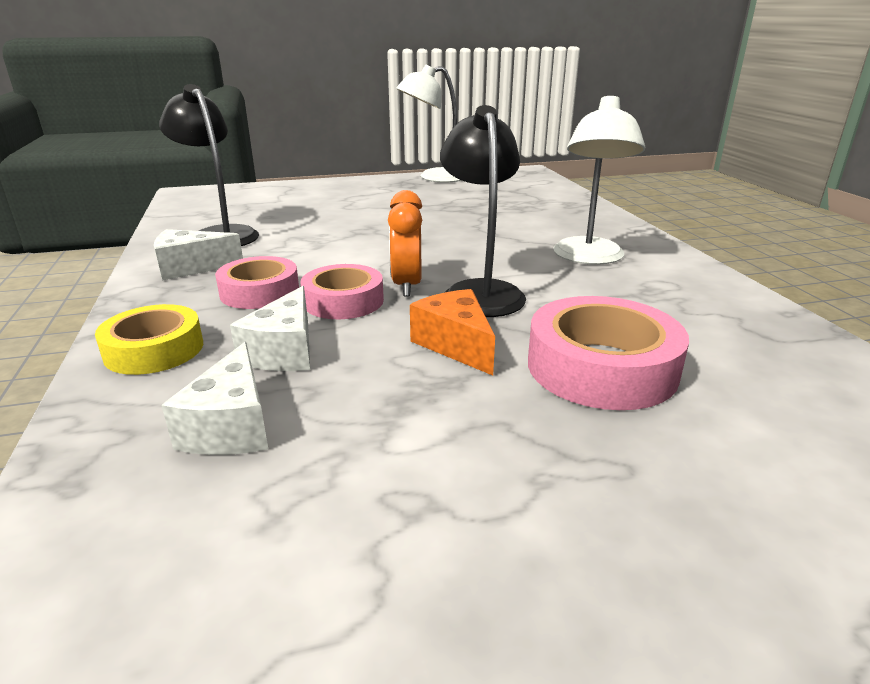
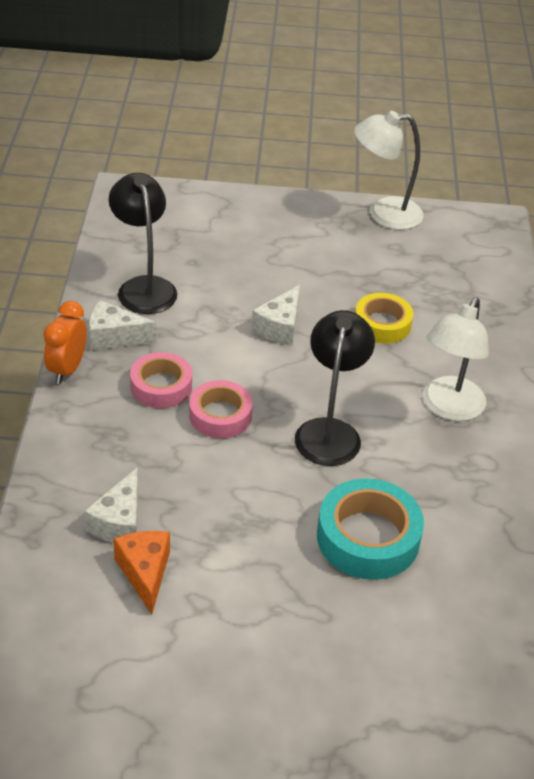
camera: 15 degrees right, 15 degrees up
(154, 350) = (80, 437): yellow tape -> yellow tape (382, 324)
(284, 351) = (164, 462): white cheese -> white cheese (280, 327)
(407, 286) = (275, 408): orange clock -> orange clock (67, 369)
(455, 345) = (281, 488): orange cheese -> orange cheese (145, 573)
(601, 367) = (368, 538): pink tape -> turquoise tape

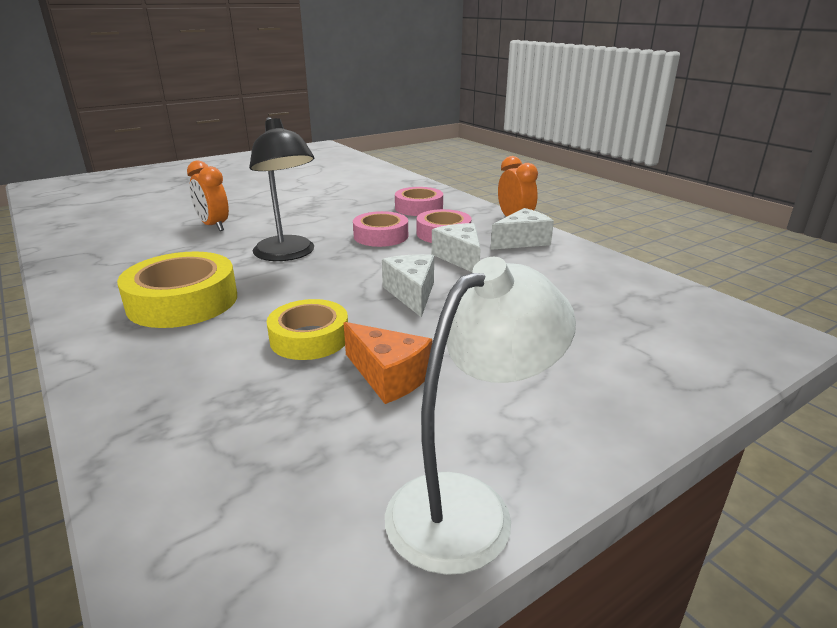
camera: 145 degrees right, 15 degrees down
(119, 450) = (419, 208): none -> pink tape
(119, 522) = (375, 193): white cheese -> white cheese (460, 258)
(144, 287) = (568, 272): black lamp -> none
(145, 573) = (337, 187): orange cheese -> orange cheese (388, 376)
(368, 538) = (213, 226): turquoise tape -> orange clock
(448, 408) = (183, 301): white lamp -> yellow tape

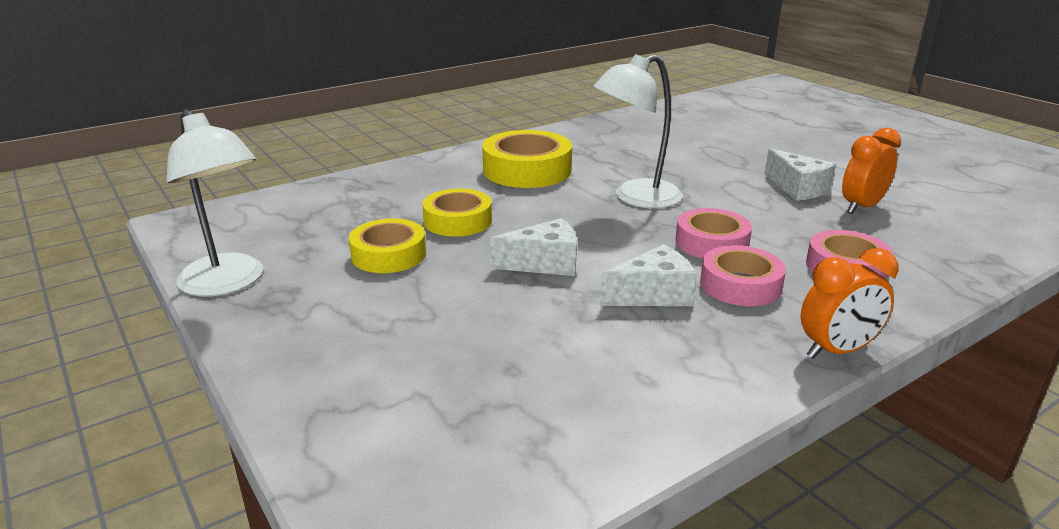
camera: 90 degrees right, 0 degrees up
(213, 226) = (703, 159): orange clock -> orange clock (861, 207)
(287, 254) = (636, 198): black lamp -> white lamp
(388, 376) = (389, 254): orange cheese -> yellow tape
(522, 241) = (737, 349): white cheese -> white cheese (798, 188)

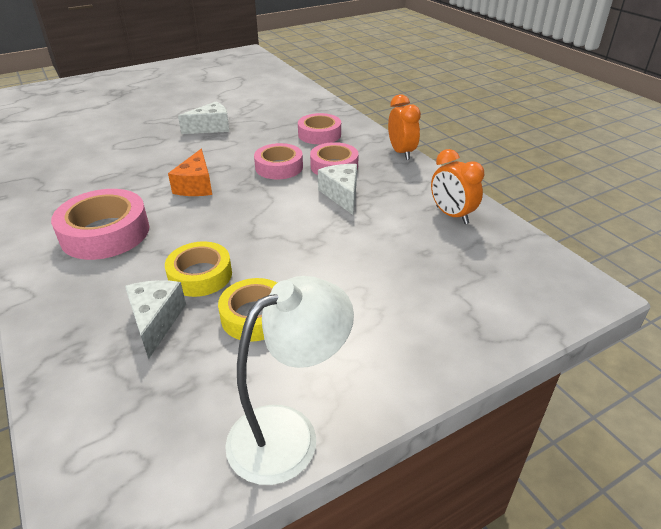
camera: 85 degrees left, 10 degrees up
(527, 170) = (105, 233): yellow tape -> pink tape
(544, 263) = (291, 233): white cheese -> white cheese (156, 321)
(636, 198) = (196, 185): white lamp -> orange cheese
(861, 207) = (247, 115): orange clock -> orange clock (451, 215)

